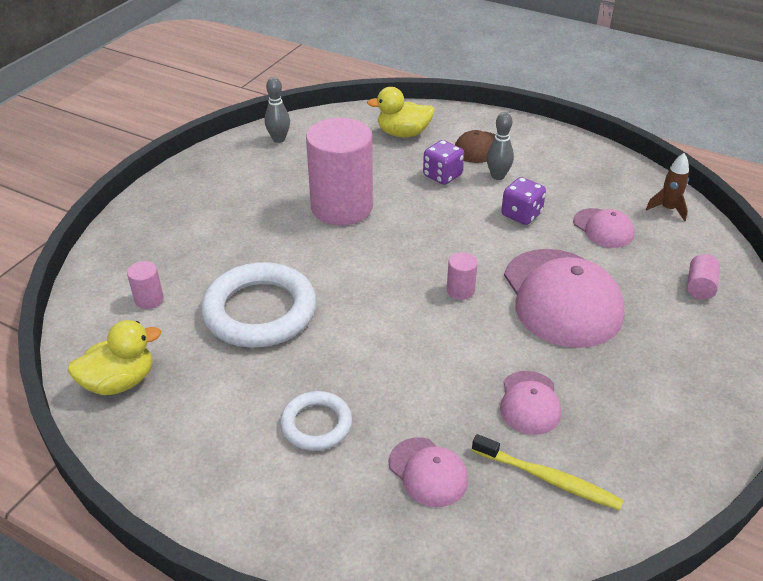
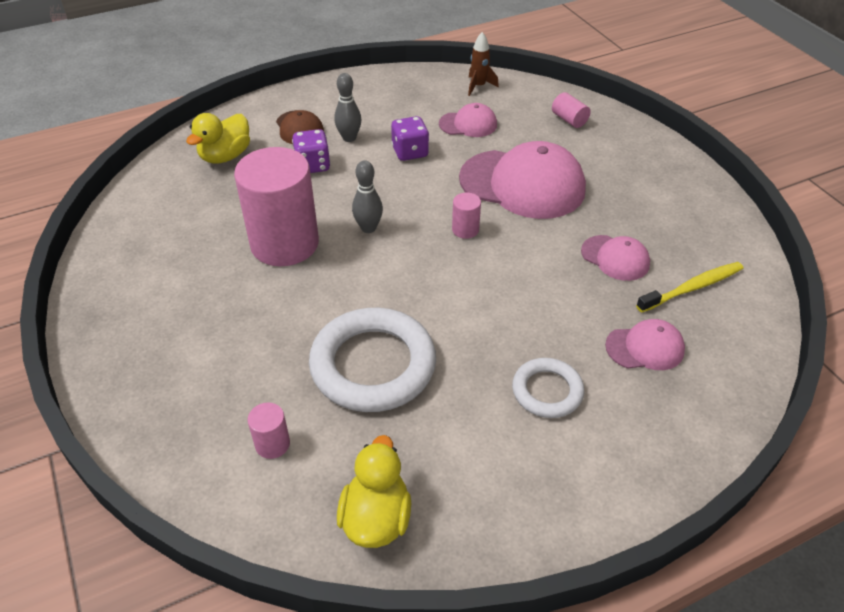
camera: 55 degrees left, 5 degrees up
(279, 139) = (127, 235): grey bowling pin -> grey bowling pin (368, 228)

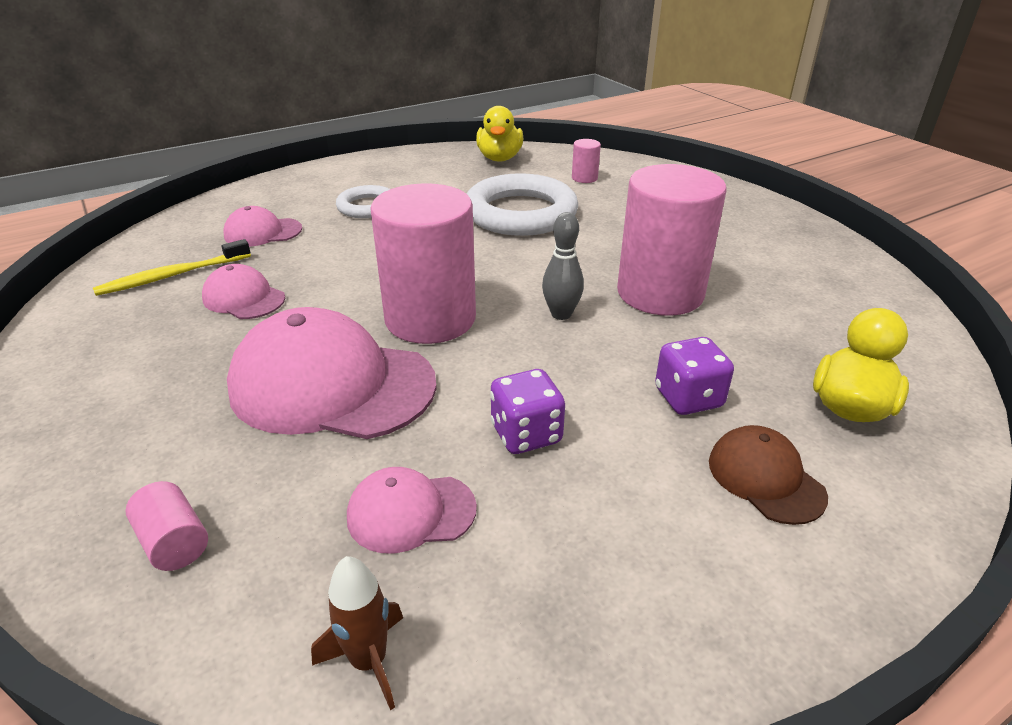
camera: 175 degrees right, 10 degrees down
(349, 138) = (652, 459): grey bowling pin -> none
(465, 229) = (430, 318): pink cylinder -> pink cylinder, size x2.47

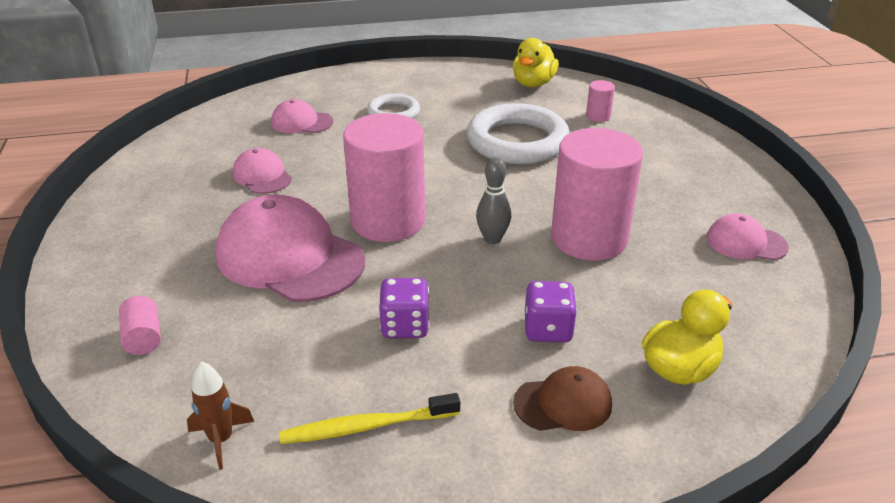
camera: 20 degrees right, 0 degrees up
(173, 275) = (222, 147): yellow toothbrush -> yellow toothbrush (367, 426)
(411, 512) = (295, 359): pink cap -> pink cap (746, 242)
(765, 478) = (563, 403): brown cap -> brown cap turned 90 degrees clockwise

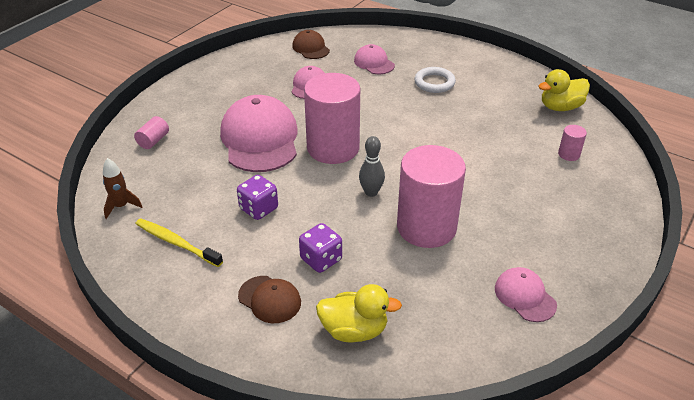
camera: 45 degrees right, 5 degrees up
(202, 139) = (311, 48): none -> brown cap
(517, 141) = (482, 142): white ring -> none

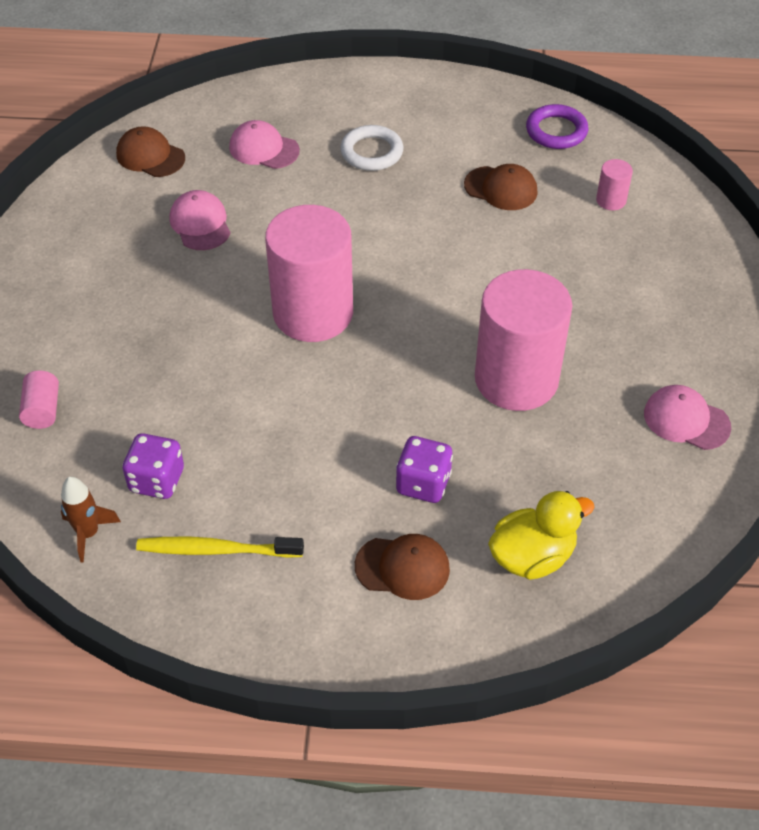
camera: 30 degrees left, 10 degrees up
(259, 209) = (286, 449): purple dice -> purple dice (157, 480)
(260, 139) = (200, 341): pink cap -> none
(371, 192) = (413, 359): grey bowling pin -> none
(499, 125) = (501, 188): none -> brown cap
(560, 107) = (556, 131): yellow duck -> purple ring

